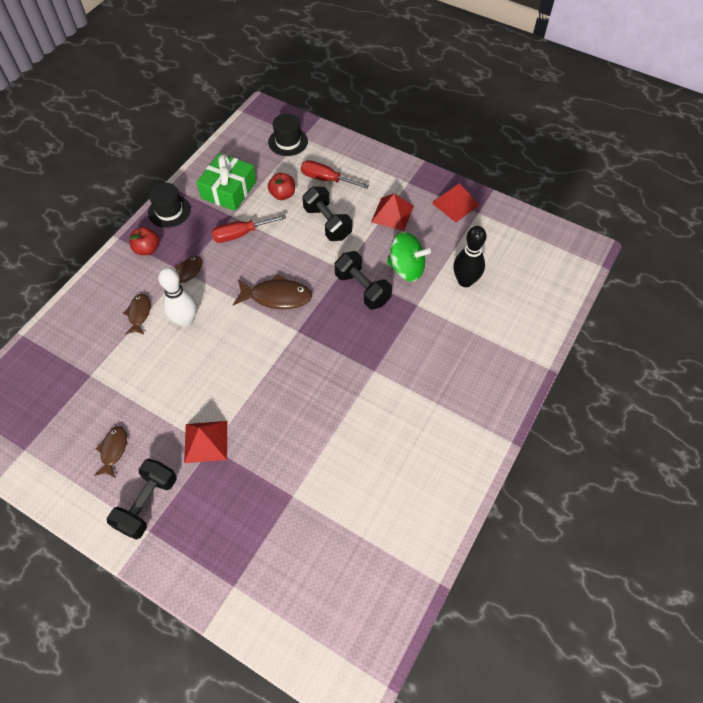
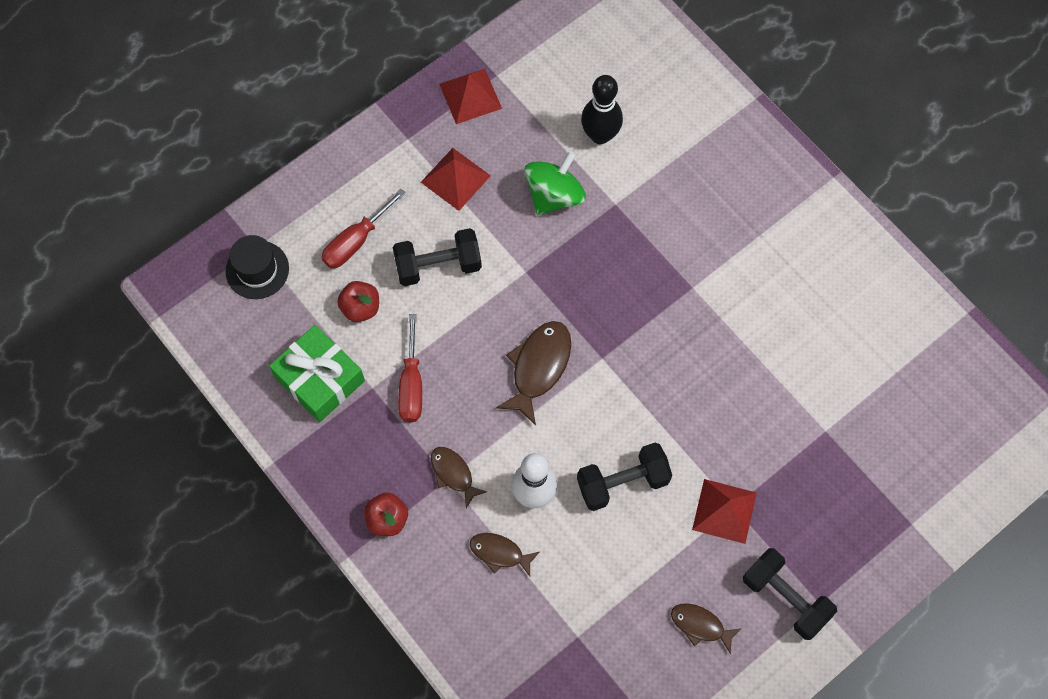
camera: 70 degrees left, 10 degrees up
(169, 211) = (326, 472): black hat -> none
(362, 289) = (566, 259): black dumbbell -> black dumbbell (622, 482)

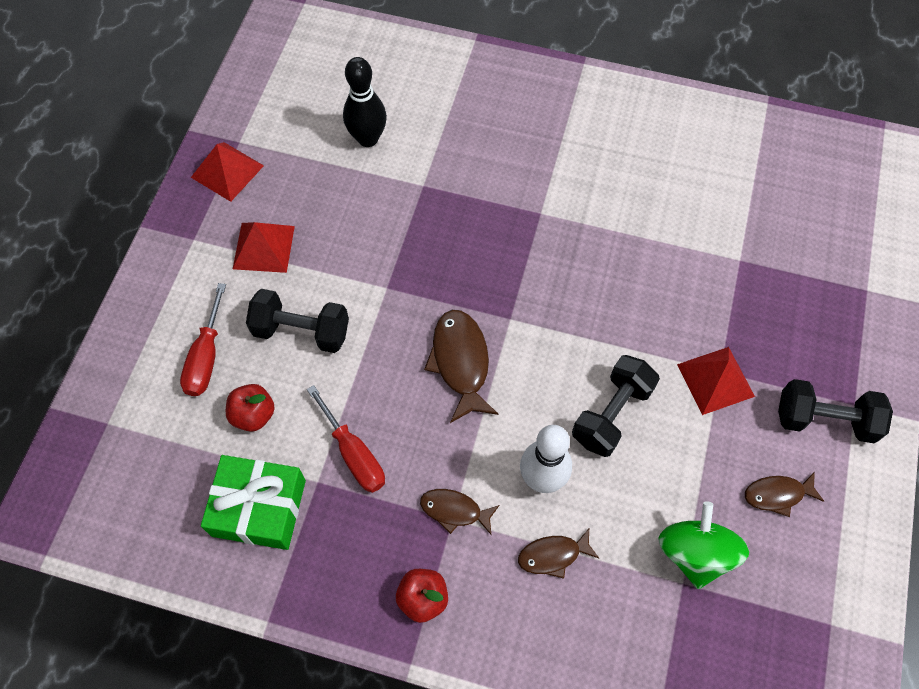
camera: 35 degrees left, 5 degrees down
(257, 270) = (123, 444): black hat -> none
(438, 265) = (301, 331): black dumbbell -> black dumbbell turned 60 degrees clockwise
(554, 195) = (364, 209): green spinning top -> green spinning top (695, 553)

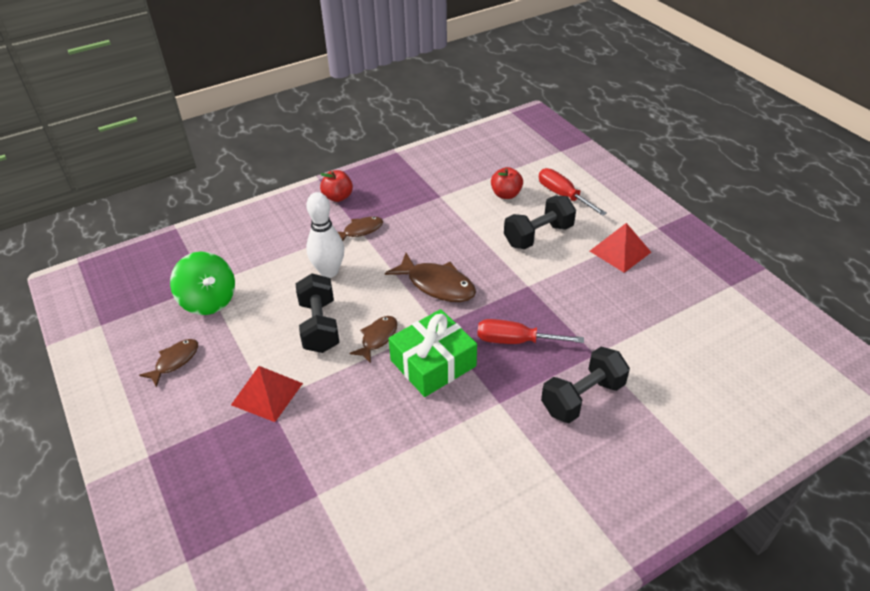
camera: 135 degrees right, 20 degrees down
(227, 171) = (705, 267): red pyramid -> none
(259, 507) = (452, 173): green gift -> green gift (433, 363)
(354, 454) = (438, 215): red screwdriver -> red screwdriver (515, 341)
(368, 138) = (672, 351): black bowling pin -> none
(553, 555) = (290, 249): brown fish -> brown fish (377, 338)
(824, 419) = (167, 428): black dumbbell -> black dumbbell (582, 397)

